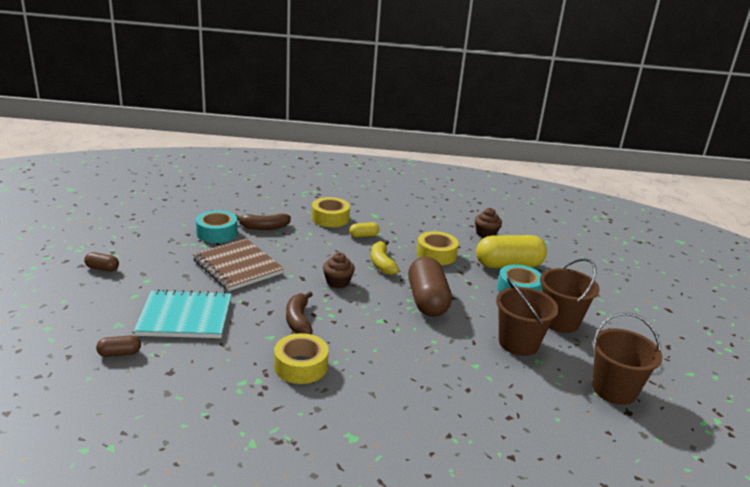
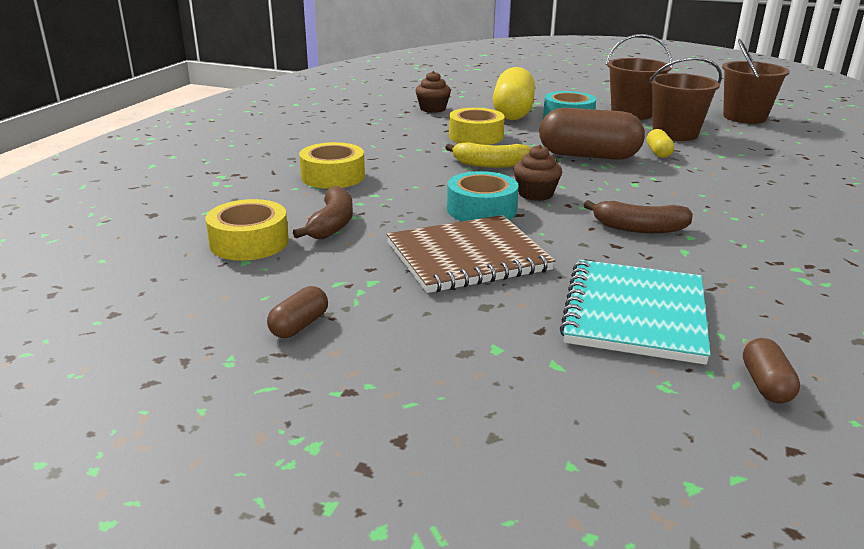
camera: 70 degrees left, 0 degrees up
(102, 268) = (428, 405): brown capsule -> brown capsule (299, 325)
(217, 233) = (329, 266): turquoise tape -> turquoise tape (481, 209)
(301, 366) = (752, 238): yellow tape -> yellow tape (249, 242)
(363, 235) = (403, 164): yellow capsule -> yellow capsule (658, 153)

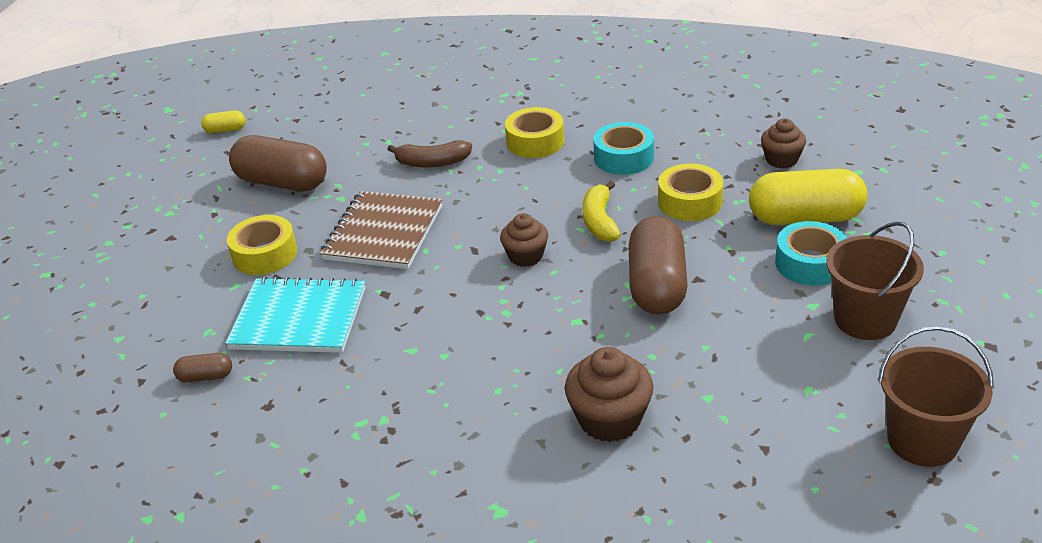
camera: 85 degrees right, 10 degrees up
(249, 242) = (395, 137): yellow tape -> yellow tape (265, 254)
(299, 325) = (282, 182): brown capsule -> brown capsule, size x2.23
(467, 257) = (383, 233): brown notebook -> brown notebook turned 45 degrees clockwise
(481, 209) = (479, 229): turquoise tape -> turquoise tape (623, 158)
(639, 228) = (456, 322): brown banana -> none
(658, 153) = (693, 341): yellow capsule -> yellow capsule (225, 130)
(675, 134) = (785, 359): brown bucket -> none
(757, 183) = (609, 419): none -> brown cupcake

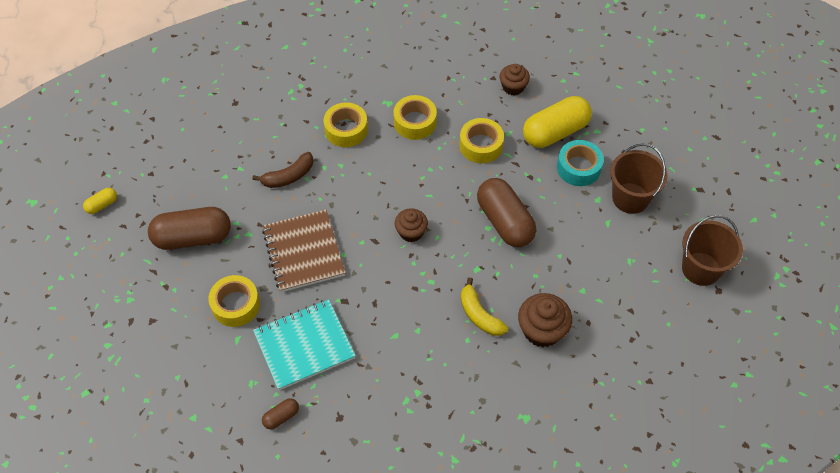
camera: 35 degrees left, 20 degrees up
(600, 221) = (437, 184): yellow banana -> yellow banana (479, 315)
(623, 158) = (415, 122): turquoise tape -> yellow tape

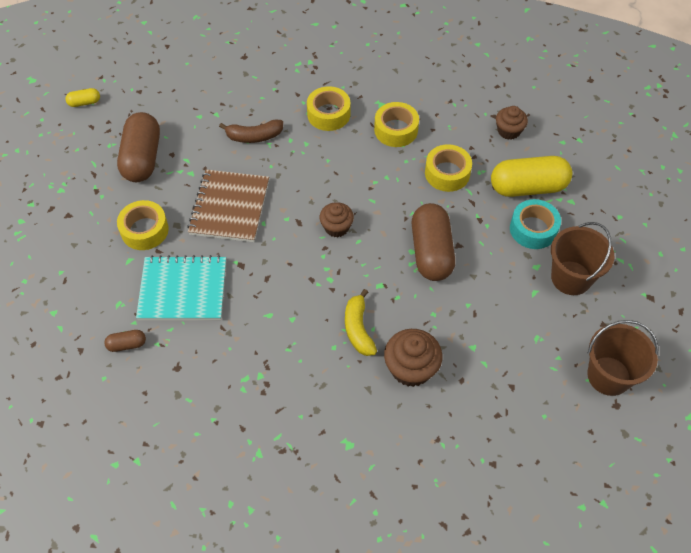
camera: 25 degrees right, 0 degrees up
(193, 237) = (142, 158): brown capsule -> brown capsule turned 75 degrees clockwise

